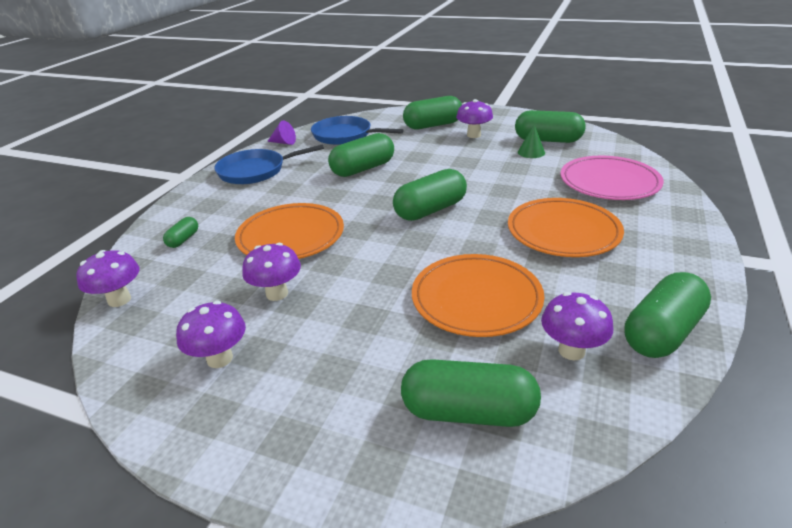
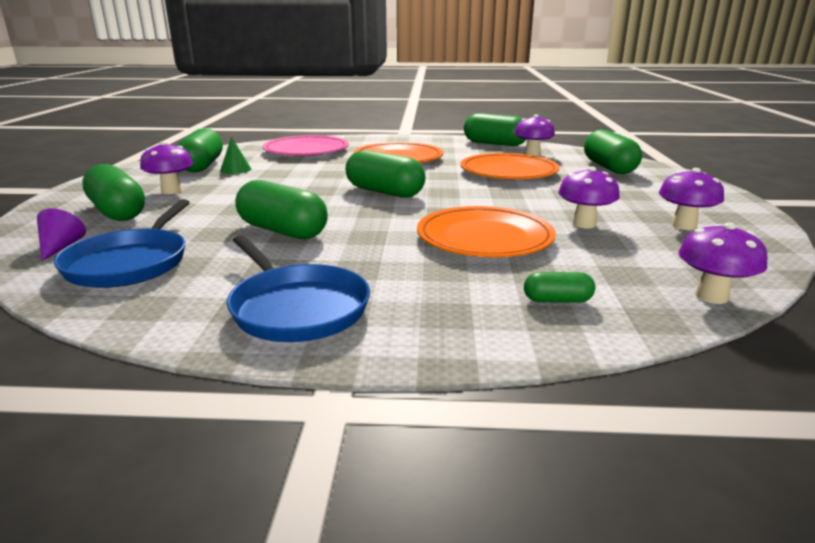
camera: 110 degrees left, 10 degrees down
(284, 142) = (143, 314): purple cone -> purple cone (61, 247)

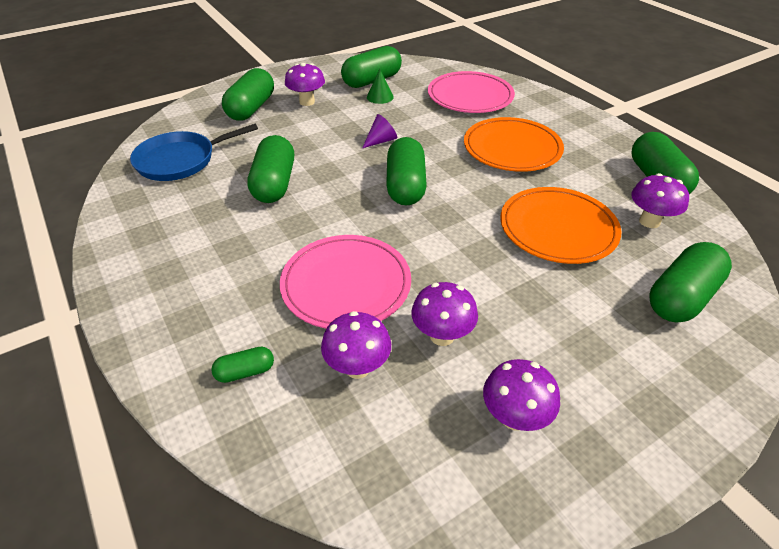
camera: 55 degrees right, 20 degrees up
(61, 247) = (185, 126): purple cone -> purple cone (381, 141)
(297, 308) = (158, 253): blue pan -> none
(484, 238) = (346, 285): orange plate -> pink plate
(557, 300) = (245, 372): green capsule -> green capsule turned 75 degrees counterclockwise
(711, 296) = (320, 477): purple mushroom -> purple mushroom (357, 367)

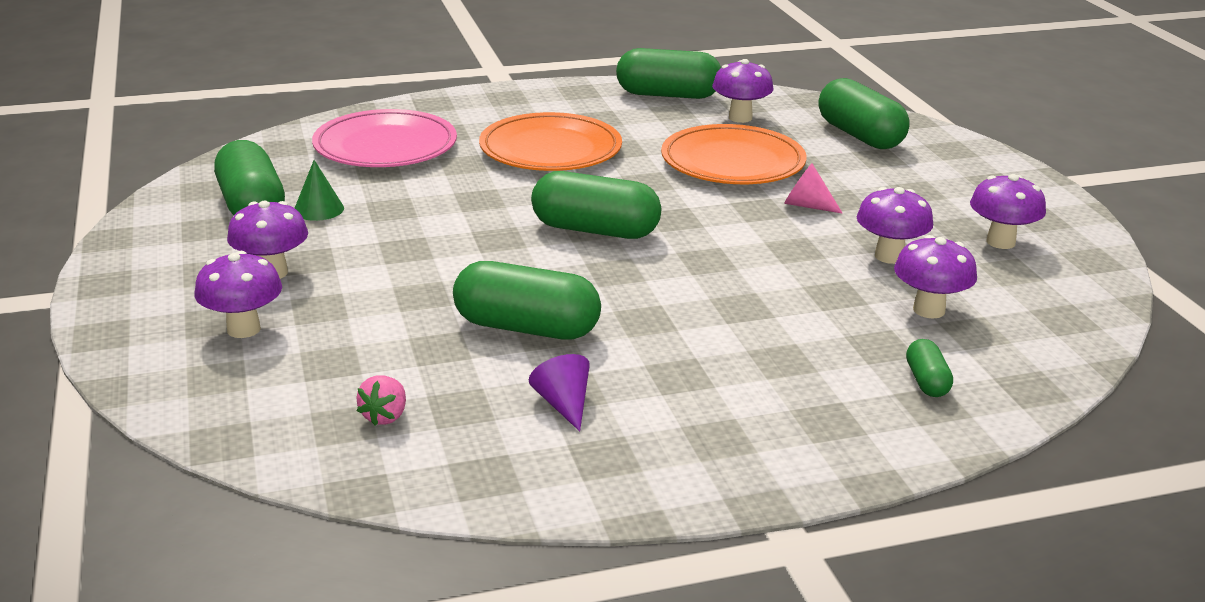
camera: 75 degrees left, 15 degrees down
(180, 160) = (385, 416): blue pan -> pink strawberry
(251, 108) = (243, 329): green capsule -> purple mushroom
(346, 285) = (789, 299): pink plate -> none
(381, 141) = (461, 229): purple cone -> purple cone (563, 404)
(507, 277) = (806, 205): none -> pink cone

